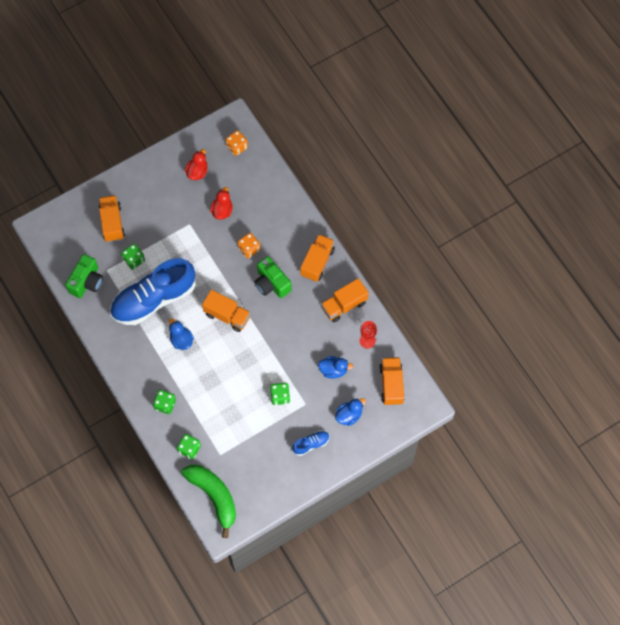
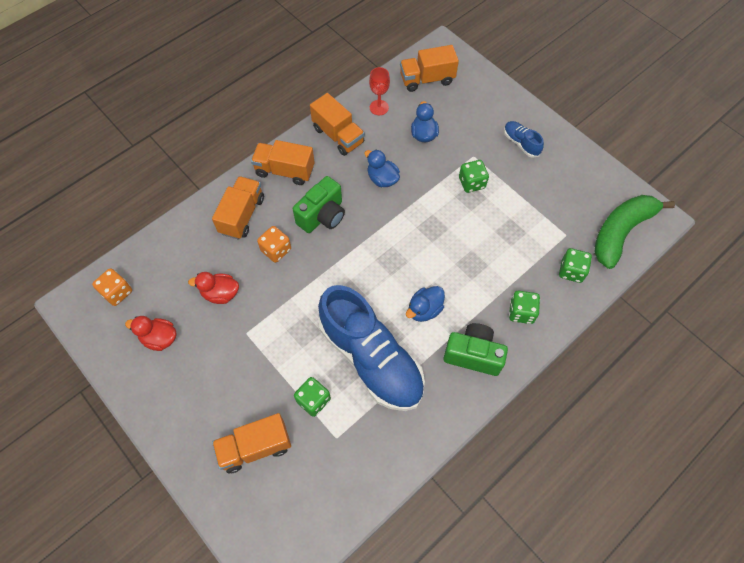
camera: 100 degrees left, 5 degrees down
(86, 282) = (361, 465): green camera -> green camera (473, 355)
(227, 315) = (377, 259): orange truck -> orange truck (242, 215)
(349, 415) = (474, 112): blue duck -> blue duck (382, 179)

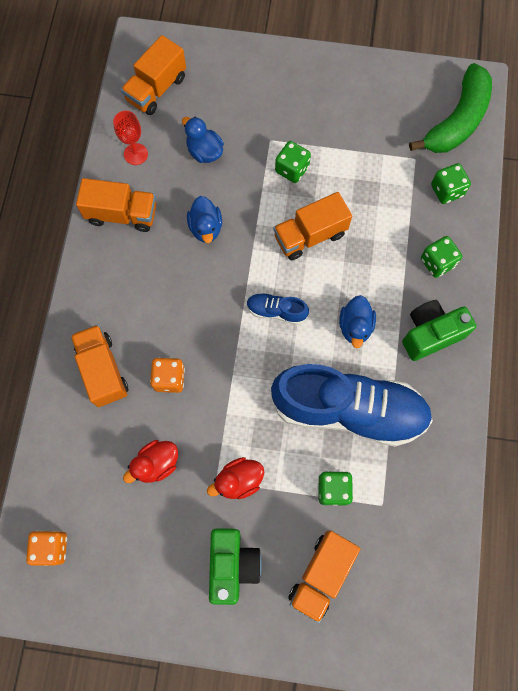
camera: 40 degrees left, 10 degrees up
(159, 338) = (139, 555): red duck -> red duck (238, 480)
(285, 171) = (102, 291): orange truck -> orange truck (310, 235)
(322, 216) = (182, 309): green camera -> green camera (232, 564)
(382, 179) = (206, 228): blue duck -> blue duck turned 105 degrees counterclockwise
(521, 143) = (302, 95): blue shoe -> blue shoe (276, 311)
(620, 232) = (457, 121): green banana -> green banana turned 150 degrees counterclockwise

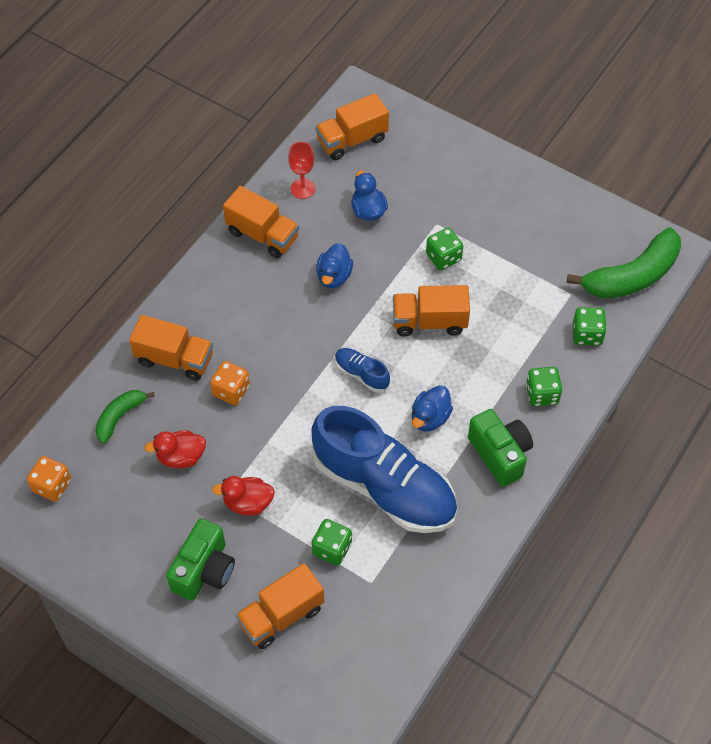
camera: 25 degrees right, 15 degrees down
(80, 450) = (119, 417): none -> green banana
(103, 370) = (175, 359): orange truck -> orange truck turned 105 degrees clockwise
(430, 334) = (500, 454): green camera -> green camera turned 60 degrees clockwise

